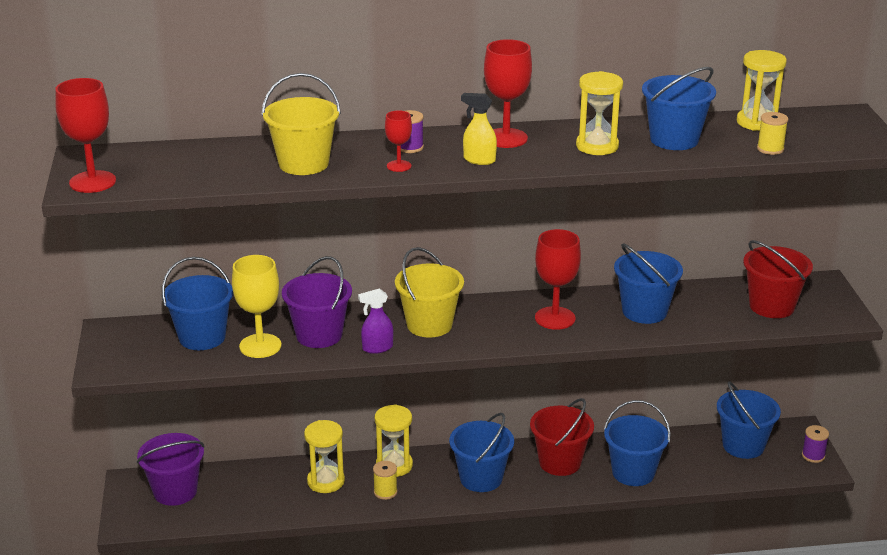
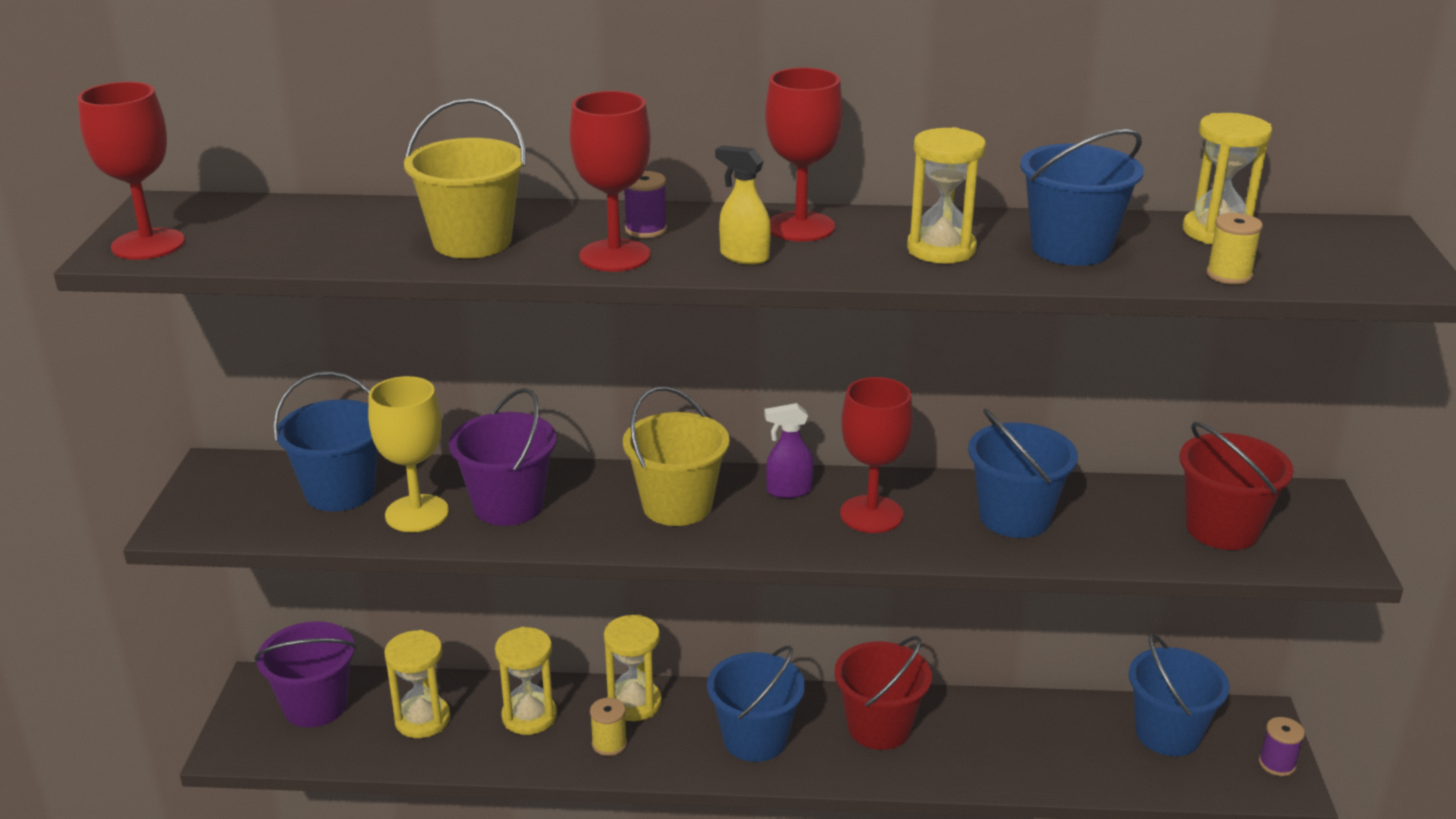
camera: 10 degrees right, 0 degrees up
(253, 491) = (422, 720): none -> yellow hourglass
(377, 348) = (586, 535): purple spray bottle -> purple spray bottle (788, 490)
(399, 166) = (615, 256): red goblet -> red goblet, size x1.82
(633, 472) = (987, 757): blue bucket -> none

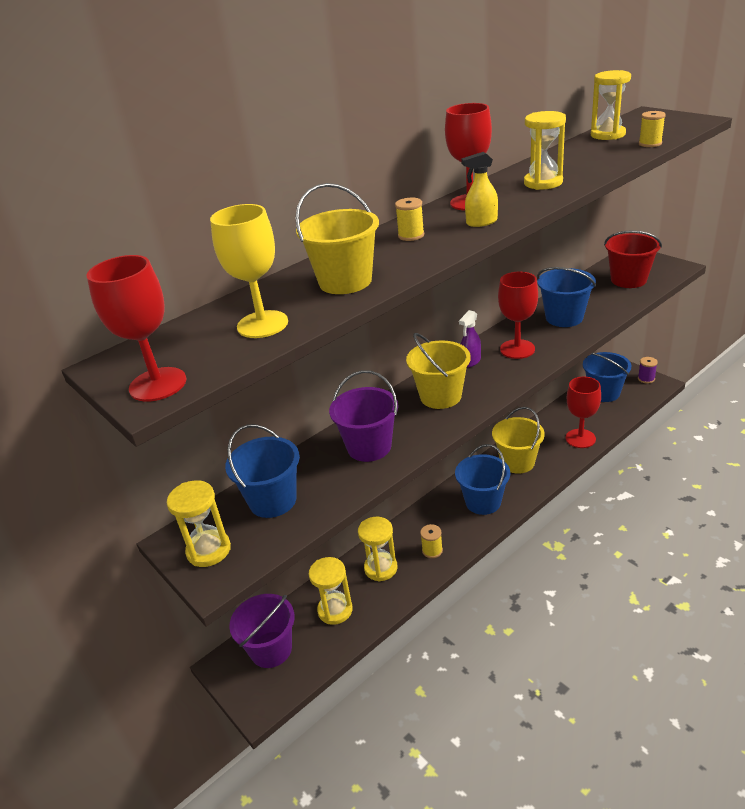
camera: 40 degrees left, 5 degrees up
(417, 513) = (333, 481): yellow goblet -> yellow goblet (262, 324)
(615, 256) = (428, 250): red goblet -> red goblet (580, 438)
(634, 703) = (415, 527): yellow hourglass -> yellow hourglass (208, 550)
(646, 230) = (411, 235): purple spool -> yellow spool
(879, 727) = (517, 462): red bucket -> yellow bucket
(1071, 248) = (582, 161): blue bucket -> none

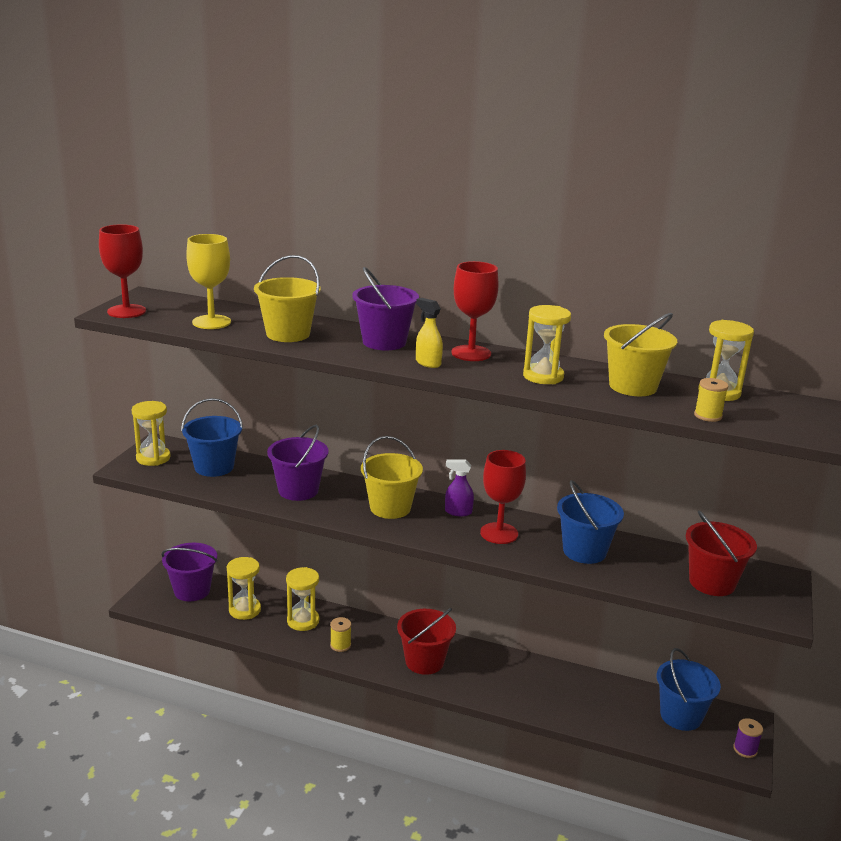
camera: 55 degrees right, 10 degrees down
(411, 235) = (384, 342): yellow spool -> purple bucket
(483, 502) = (424, 661): blue bucket -> red bucket
(517, 462) = (501, 671): yellow bucket -> yellow bucket (633, 386)
(580, 438) = (576, 711): red goblet -> none

